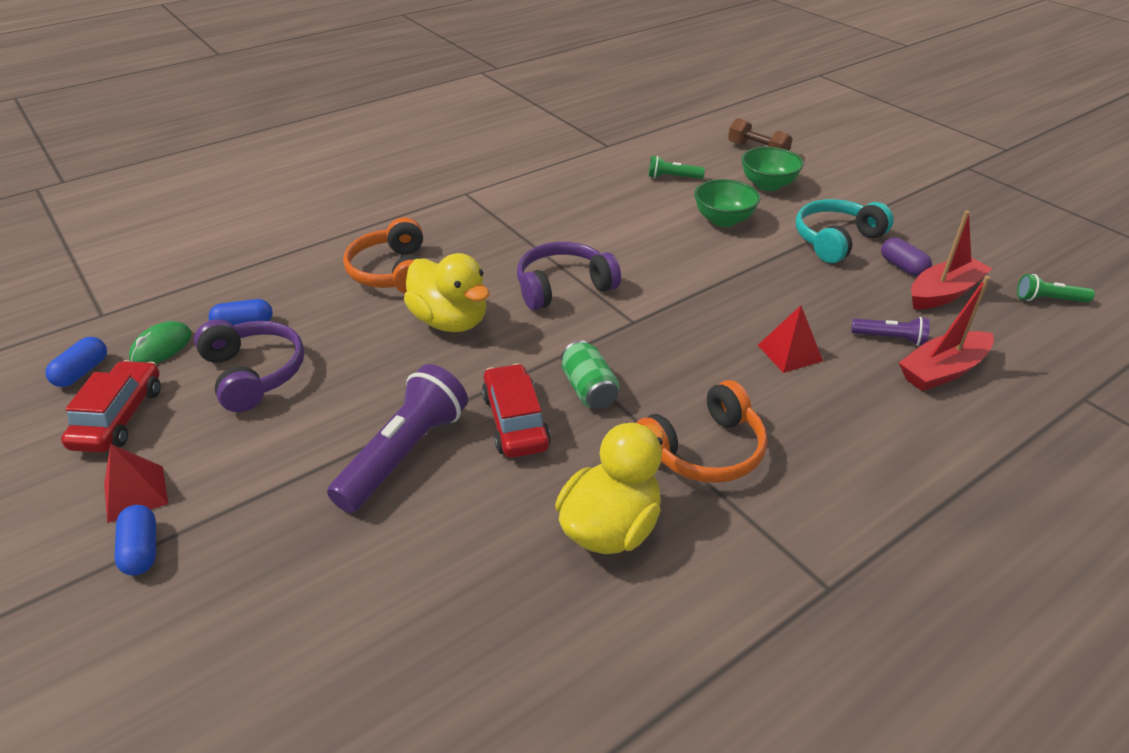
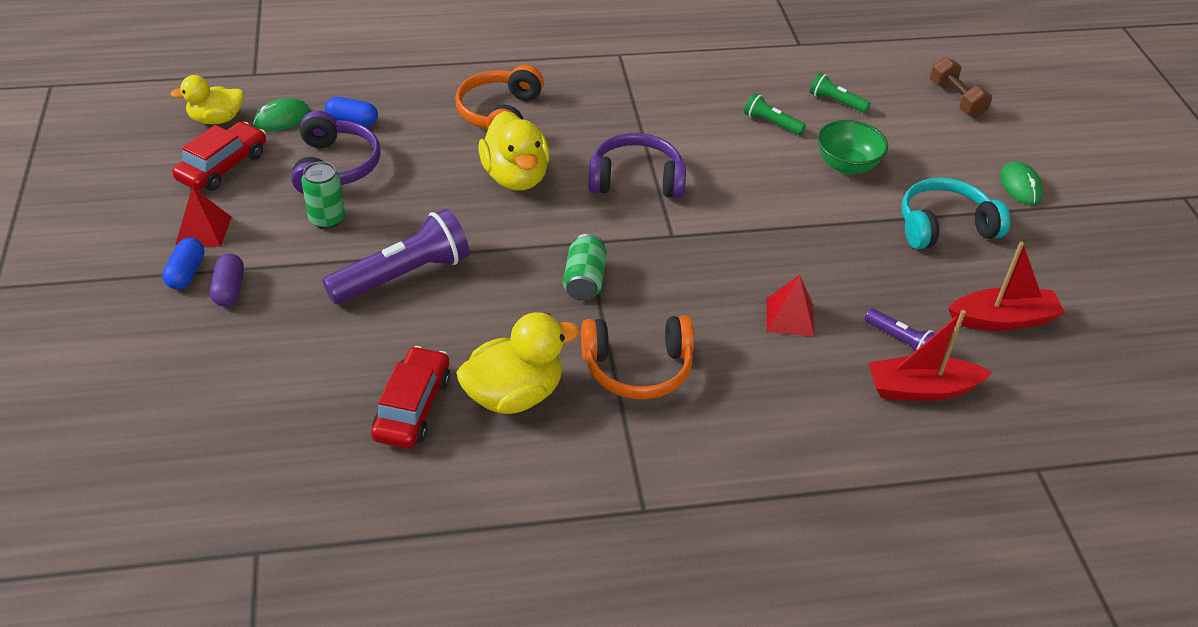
camera: 25 degrees right, 5 degrees up
(82, 372) = (216, 119): blue capsule -> yellow duck
(279, 428) = (327, 219): none -> green can
(515, 421) = (505, 283): red car -> red car (413, 407)
(768, 185) = (929, 143): green bowl -> none
(859, 194) = (1020, 186): none -> green mouse
(902, 267) = (987, 278): purple capsule -> purple capsule (229, 289)
(1048, 300) = (1111, 367): green flashlight -> green flashlight (771, 123)

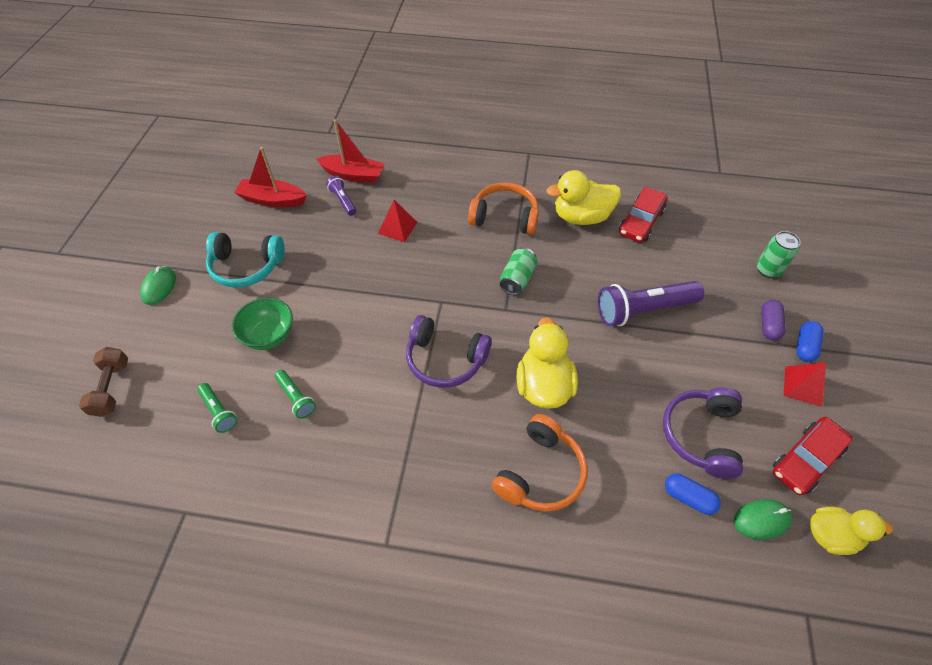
camera: 160 degrees left, 10 degrees up
(327, 219) = (703, 375): green can -> green can (768, 270)

